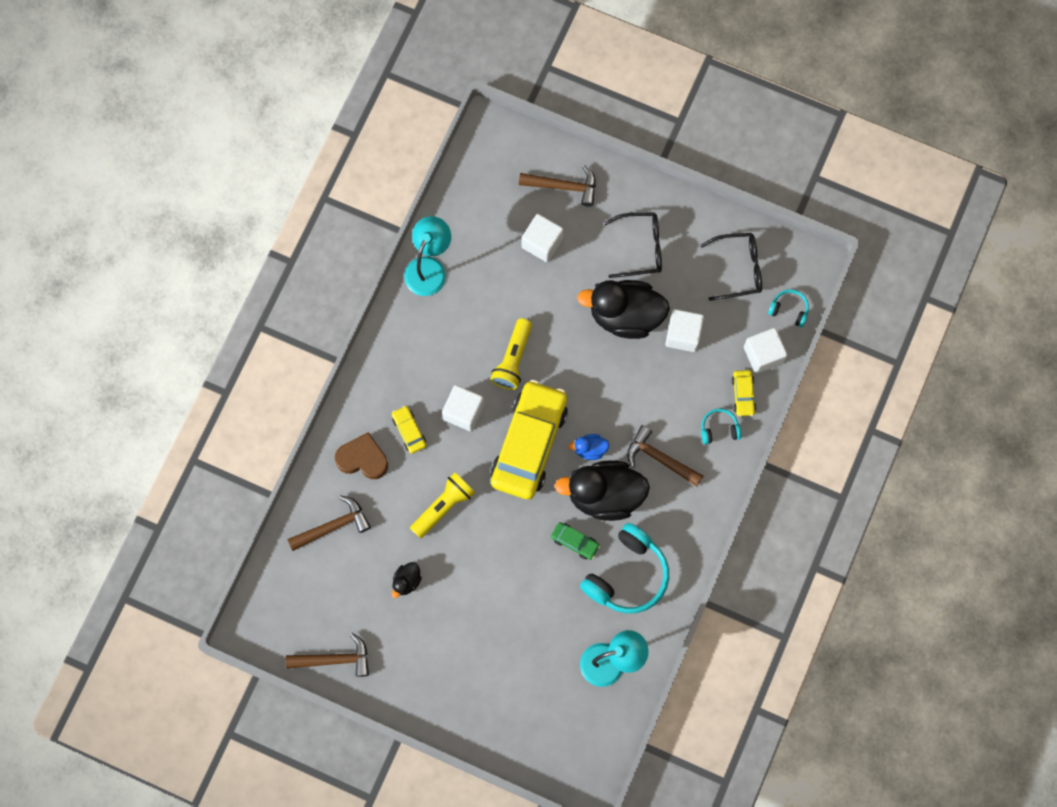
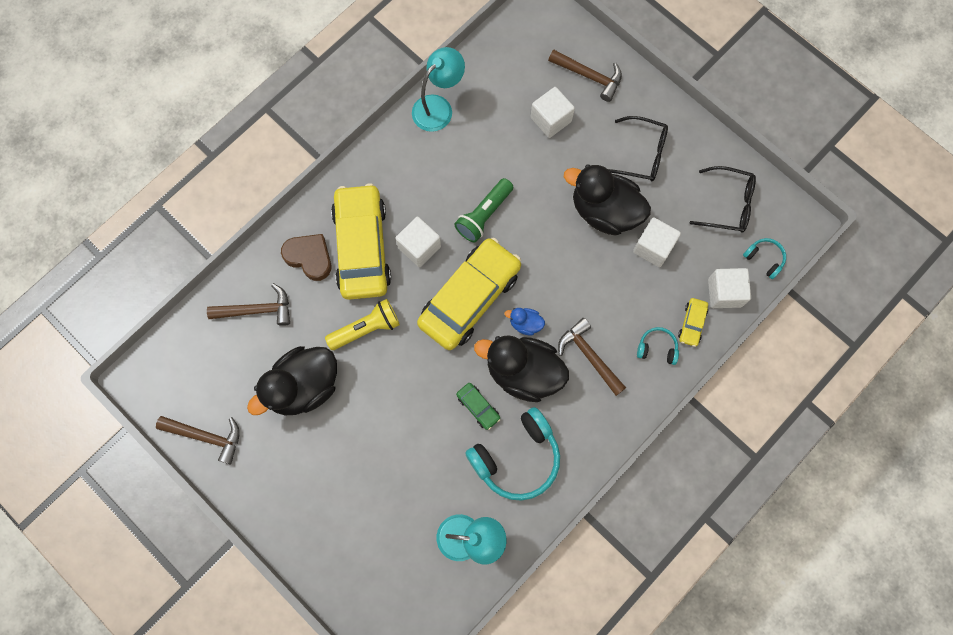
camera: 20 degrees right, 0 degrees up
(406, 581) = (304, 387): black duck -> black duck, size x2.28
(409, 431) = (362, 247): yellow car -> yellow car, size x2.44
(513, 359) = (484, 215): yellow flashlight -> green flashlight

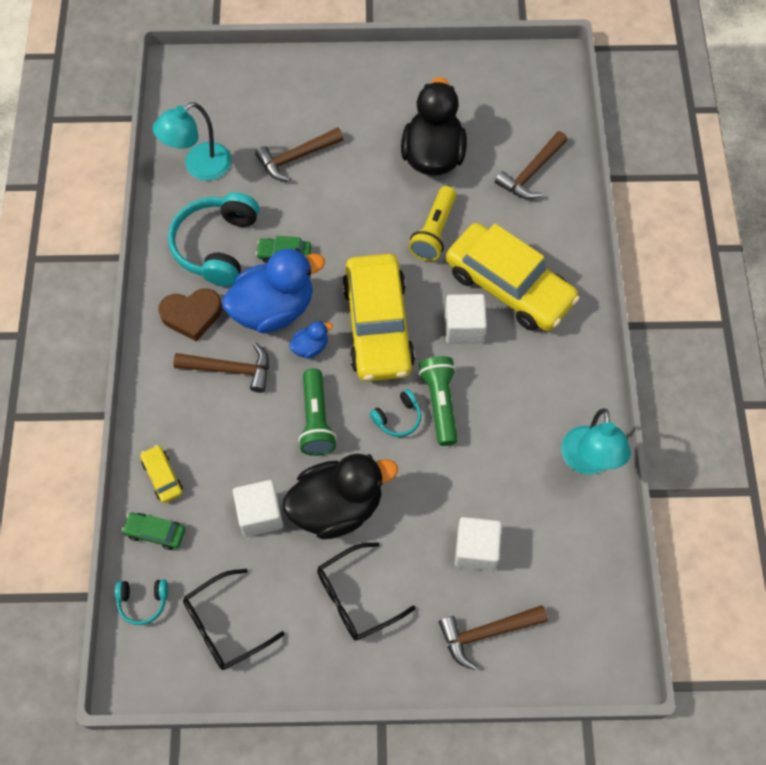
camera: 135 degrees right, 10 degrees down
(206, 437) = (462, 70): brown hammer -> brown hammer (296, 157)
(309, 257) = (540, 241): brown heart -> brown heart (192, 315)
(523, 372) = (274, 309): black duck -> blue duck
(567, 273) = (316, 420): none -> green flashlight
(657, 348) = (176, 427): turquoise headphones -> turquoise headphones (398, 418)
(724, 293) = (155, 532): white cube -> green car

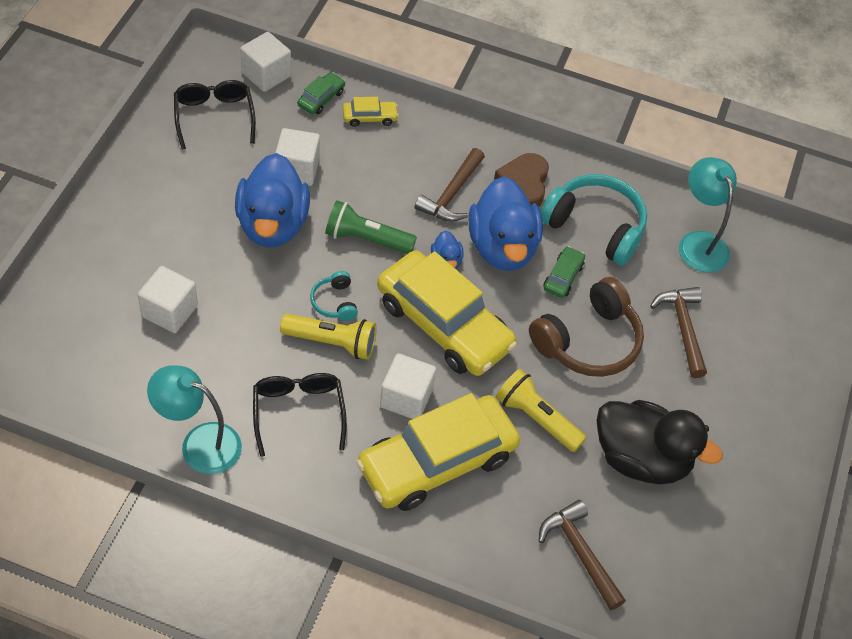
camera: 105 degrees right, 10 degrees down
(143, 602) = (266, 74): turquoise headphones -> white cube
(337, 507) = (272, 224): black duck -> blue duck
(342, 218) = (588, 341): none -> brown headphones
(356, 597) = (182, 208): black glasses -> black glasses (298, 412)
(378, 326) = (444, 324): yellow car -> yellow car turned 150 degrees counterclockwise
(440, 403) = (332, 342): green flashlight -> yellow flashlight
(486, 632) = (91, 288): brown hammer -> none

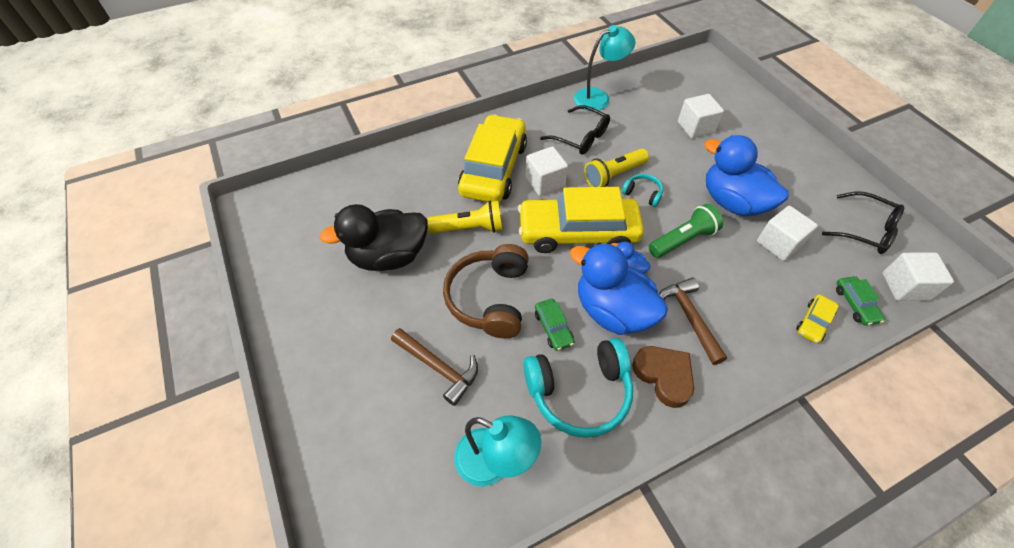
camera: 140 degrees right, 0 degrees up
(580, 553) = (379, 187): brown hammer -> none

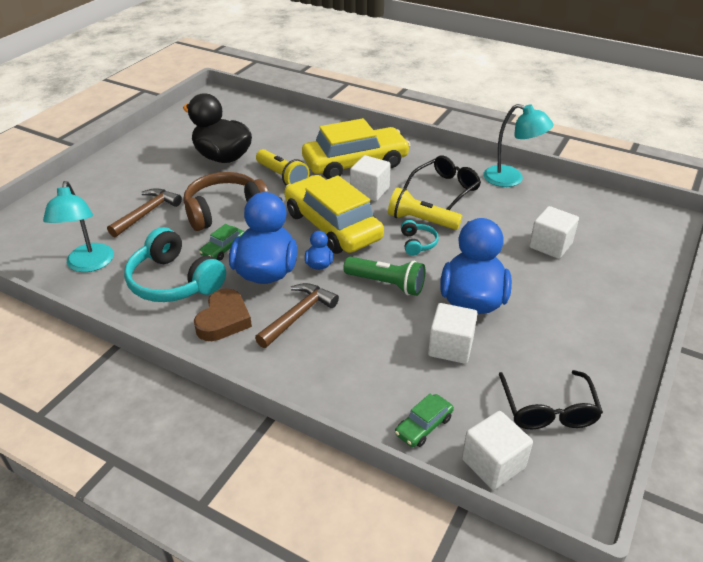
camera: 55 degrees right, 15 degrees down
(438, 368) = (147, 213): brown hammer -> brown hammer turned 150 degrees counterclockwise
(581, 137) = (446, 188): black glasses -> black glasses turned 135 degrees counterclockwise
(813, 322) = (368, 399): yellow car -> none

